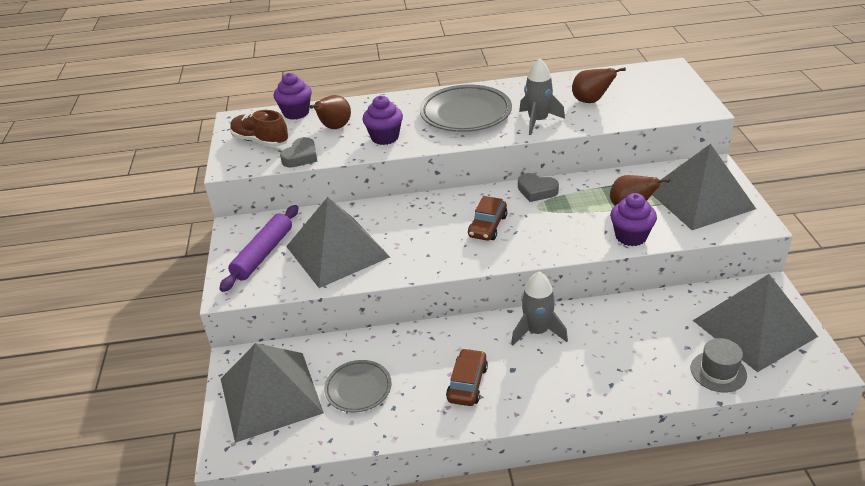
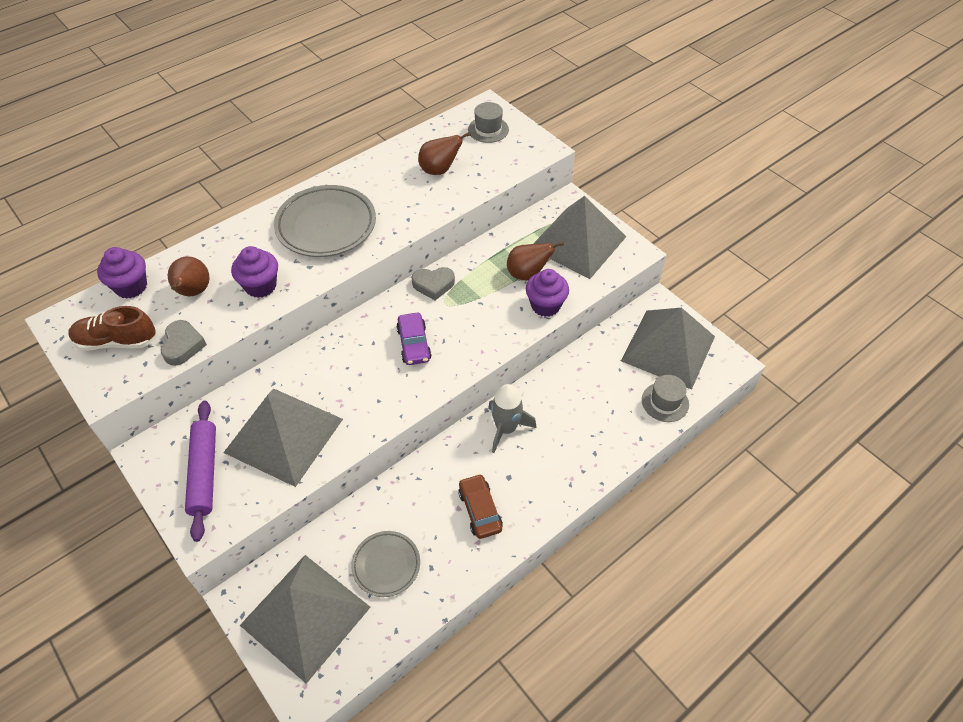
camera: 35 degrees left, 15 degrees up
(487, 226) = (414, 344): brown car -> purple car
(538, 121) = (405, 212): grey rocket -> none
(658, 84) = (488, 129): none -> grey hat

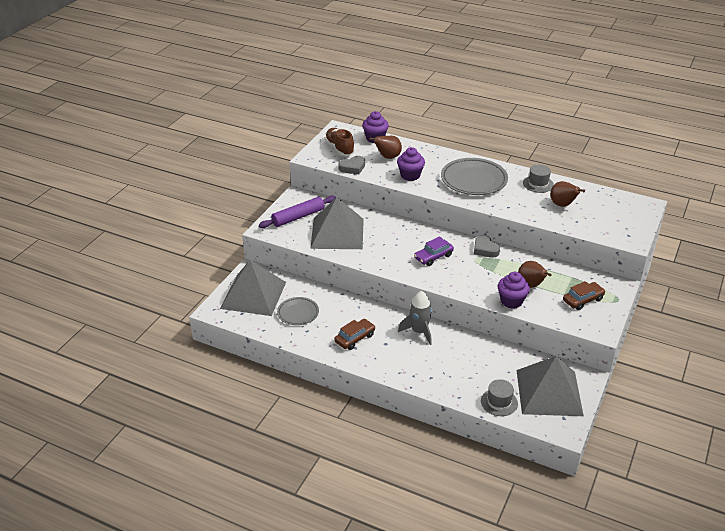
camera: 65 degrees right, 15 degrees down
(488, 129) = (623, 212): grey hat -> grey hat (538, 184)
(577, 242) = (583, 300): grey pyramid -> brown car

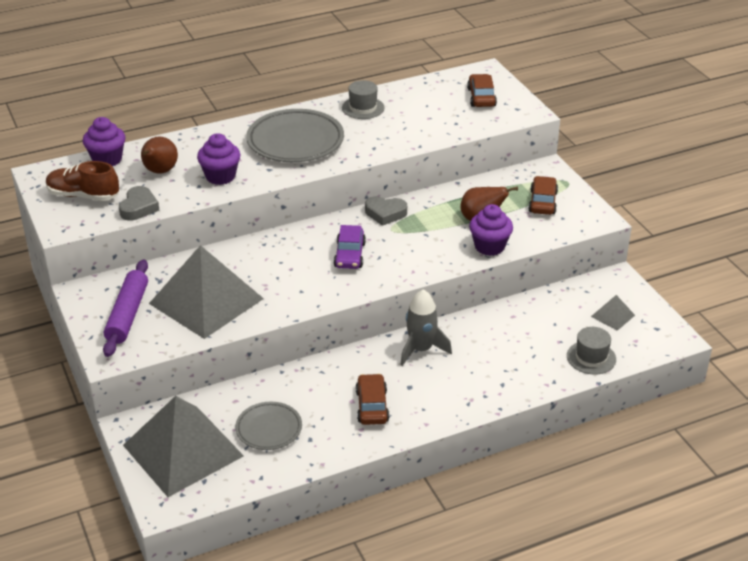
camera: 50 degrees left, 0 degrees up
(549, 392) = (613, 316): grey pyramid -> grey pyramid, size x0.41
(562, 205) = (419, 115): brown pear -> none
(617, 217) = (481, 97): none -> brown car

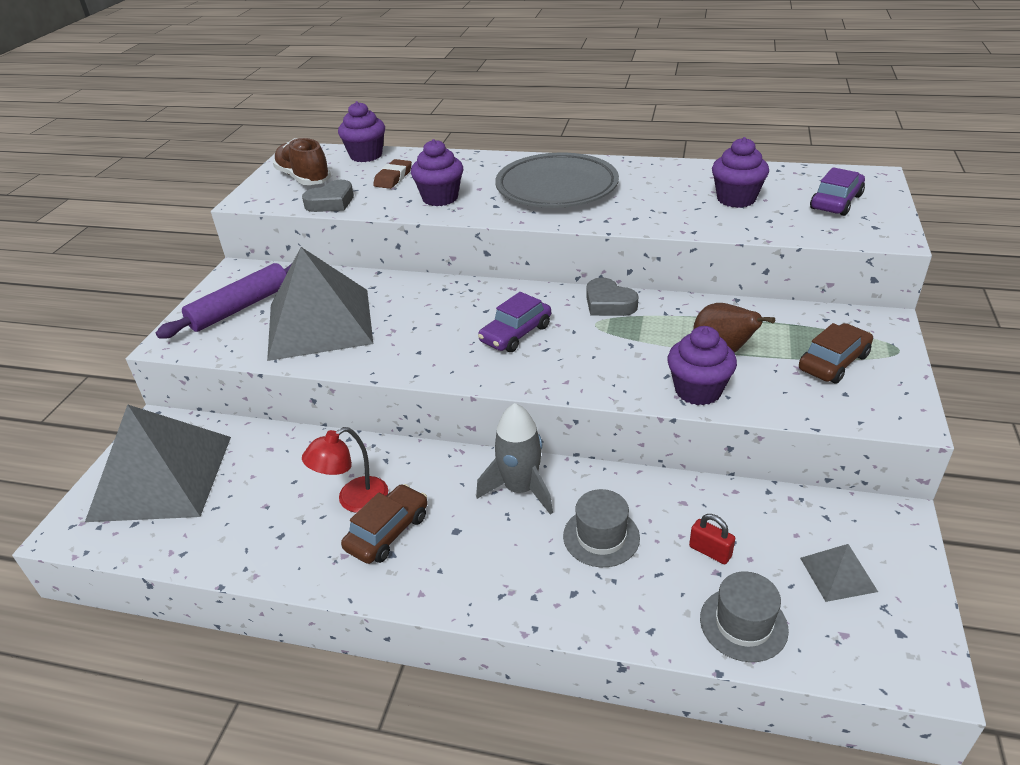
camera: 40 degrees right, 0 degrees up
(159, 172) = (393, 178): brown pear -> brown eraser
(269, 429) = (258, 499): grey plate -> none
(330, 401) = (354, 500): none -> red lamp
(363, 108) = (671, 176): grey hat -> grey hat (601, 537)
(421, 113) = (736, 199): none -> purple cupcake
(481, 97) = (836, 202): brown car -> purple car
(548, 333) = (710, 551): none -> red padlock

